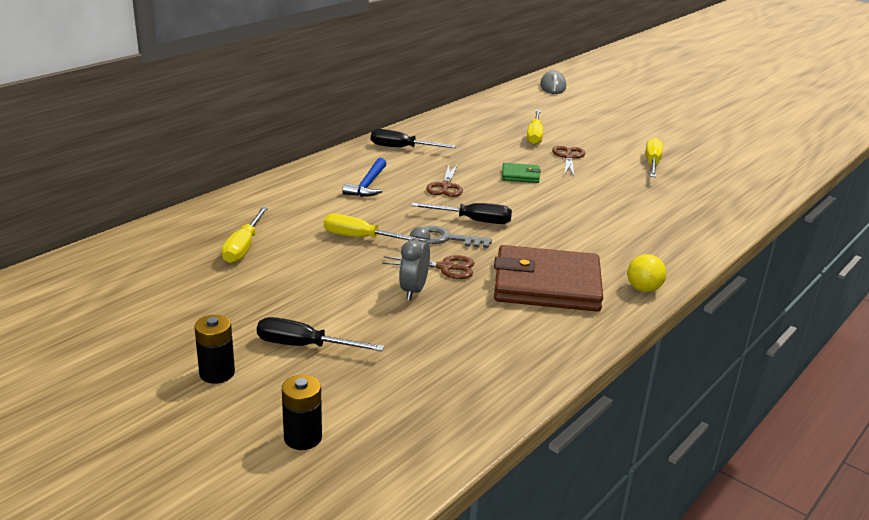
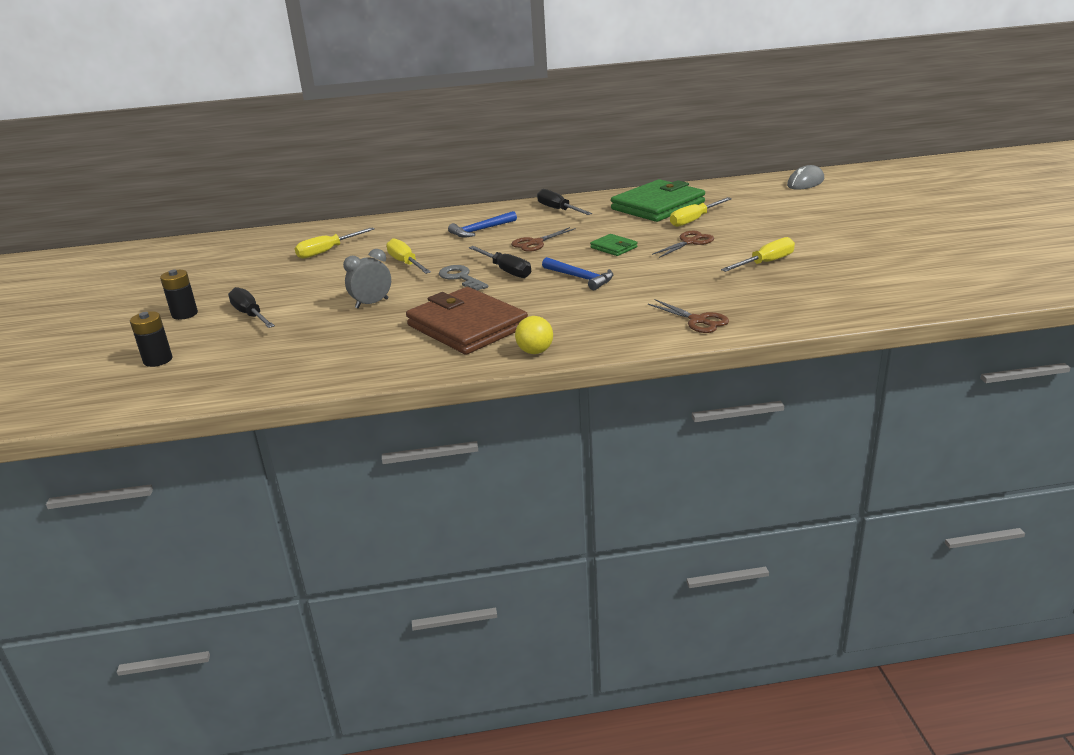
camera: 45 degrees right, 0 degrees up
(445, 267) = (421, 295): brown scissors -> brown scissors (698, 320)
(481, 128) = (658, 206): none -> green wallet
(548, 211) = (580, 278): none -> blue hammer

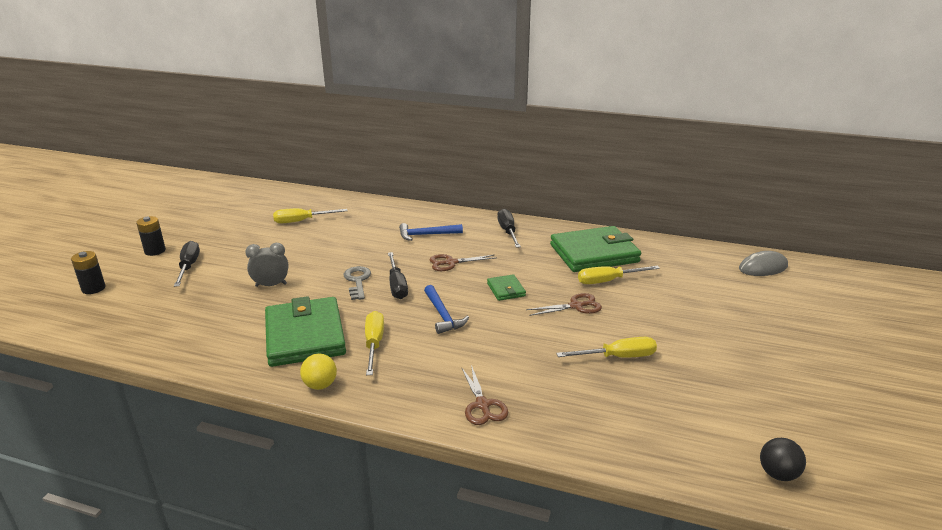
camera: 25 degrees right, 0 degrees up
(406, 263) = (337, 252): yellow screwdriver -> yellow screwdriver (374, 344)
(467, 326) = (305, 336): brown wallet -> green wallet
(958, 291) = (778, 474): none -> black ball

